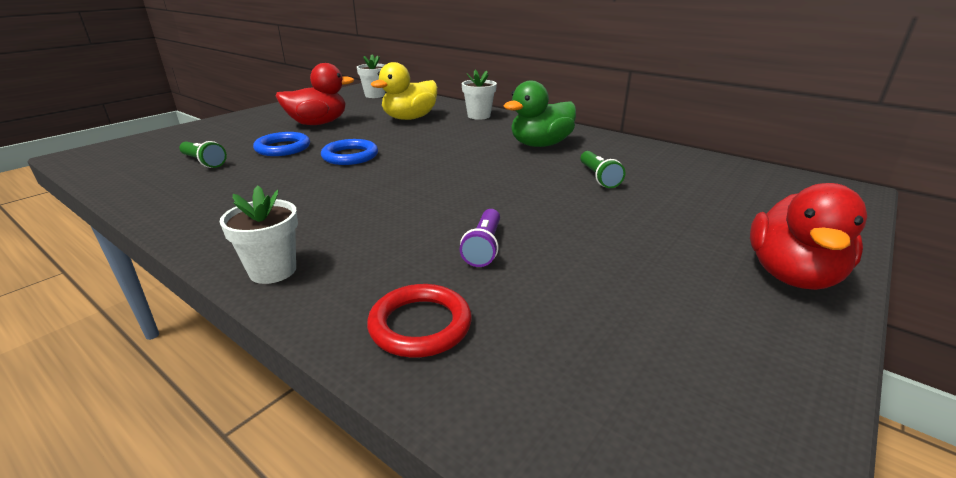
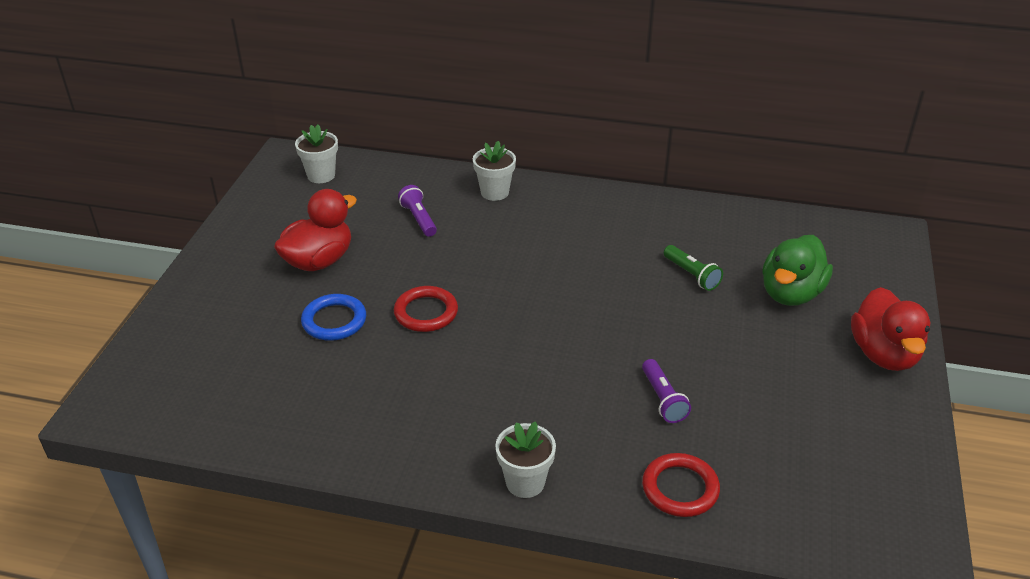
camera: 25 degrees left, 10 degrees up
(204, 162) = (275, 372): green flashlight -> none
(350, 156) = (426, 312): blue ring -> red ring
(409, 118) = (419, 219): yellow duck -> purple flashlight
(540, 145) = (603, 234): green duck -> green duck (791, 293)

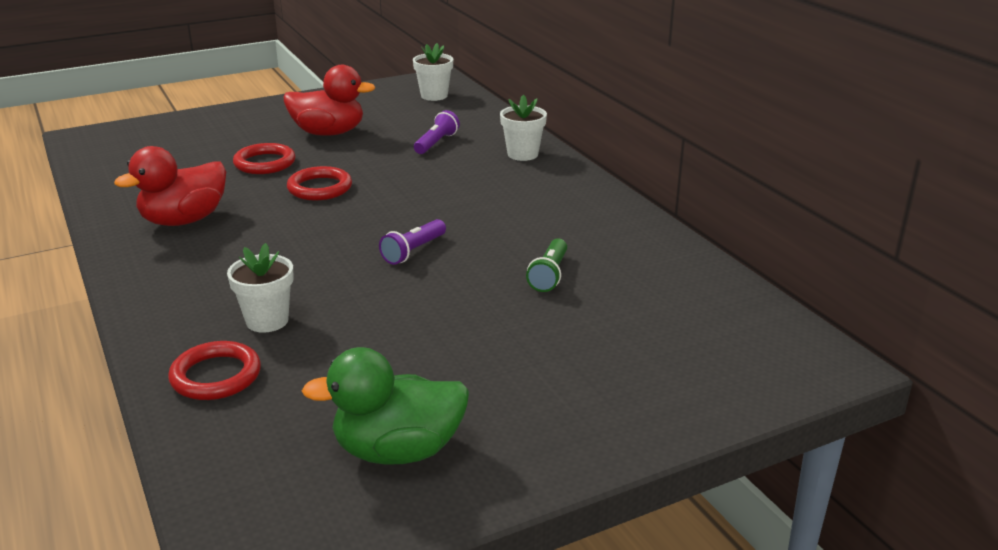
camera: 50 degrees right, 10 degrees down
(334, 321) = (265, 163): blue ring -> red ring
(525, 482) = (151, 300): white flower pot -> white flower pot (267, 321)
(663, 399) = (336, 324): purple flashlight -> purple flashlight (413, 251)
(791, 293) = (606, 337): green duck -> green duck (398, 451)
(884, 354) = (586, 430): red duck -> red duck (184, 220)

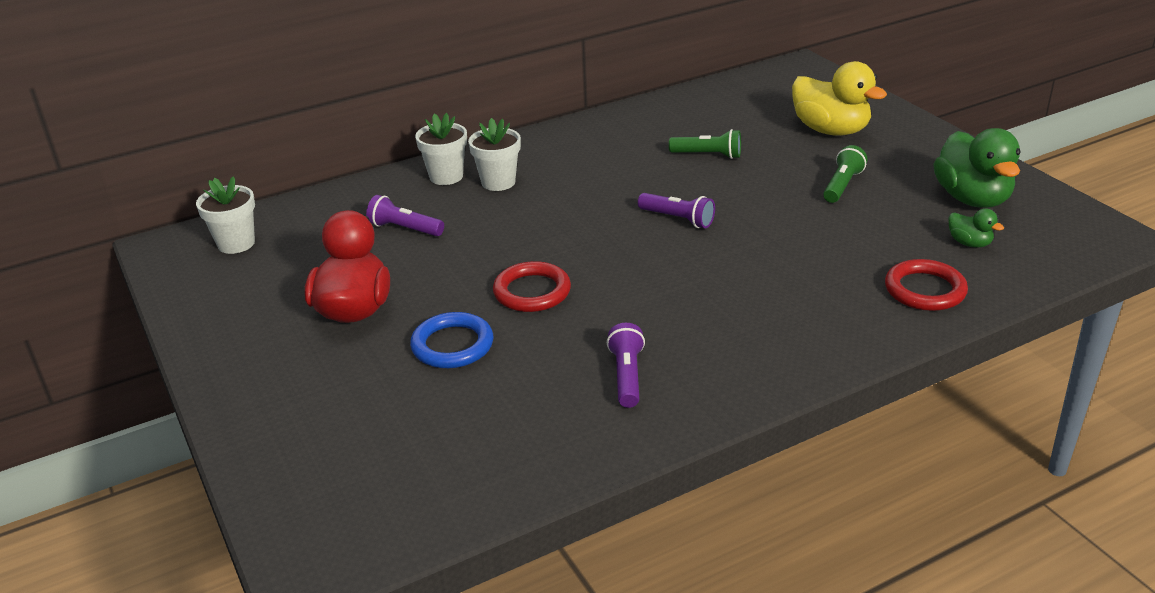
camera: 90 degrees left, 5 degrees up
(184, 220) = (627, 376): red duck -> purple flashlight
(265, 163) = (452, 345): red ring -> blue ring
(267, 321) = (828, 279): white flower pot -> white flower pot (498, 182)
(292, 426) = (969, 243): none -> green duck
(459, 354) = (842, 185): none -> green flashlight
(611, 364) = (831, 130): none -> yellow duck

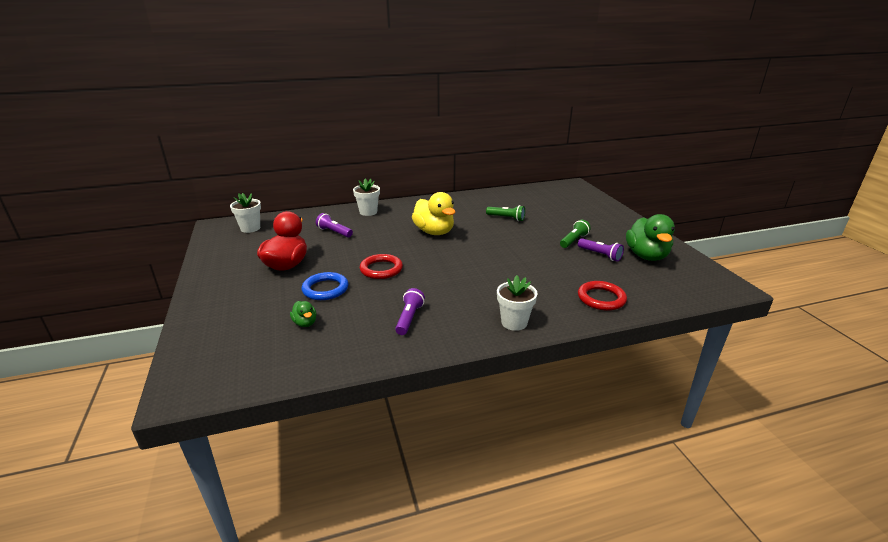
camera: 10 degrees right, 5 degrees down
(498, 182) = (392, 217): white flower pot -> white flower pot (514, 322)
(677, 219) = (476, 245): purple flashlight -> purple flashlight (600, 255)
(831, 130) = (578, 214): yellow duck -> yellow duck (434, 232)
(969, 243) = (637, 278): green duck -> green duck (305, 323)

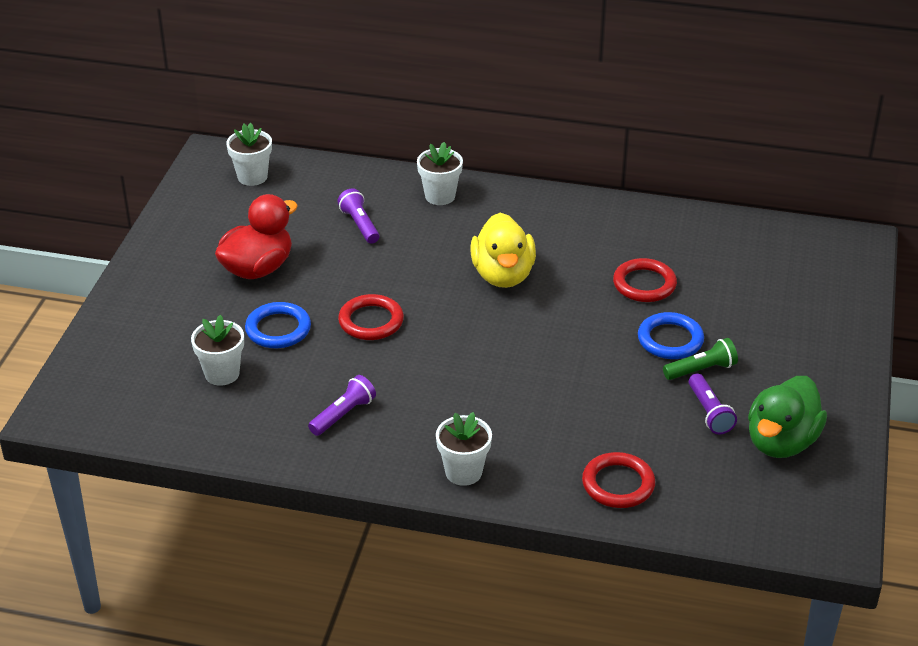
camera: 30 degrees right, 10 degrees up
(305, 323) = (222, 374): green duck -> white flower pot
(506, 218) = (644, 284): green flashlight -> red ring
(544, 234) = (670, 340): none -> blue ring

